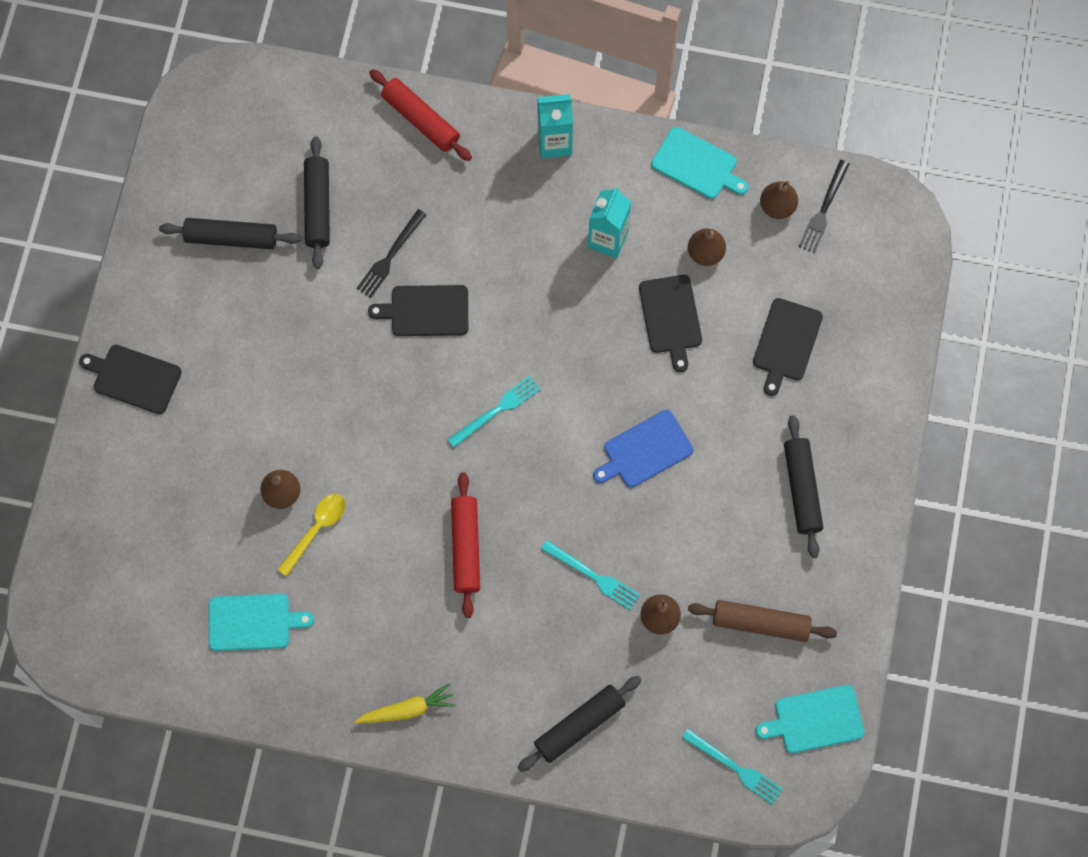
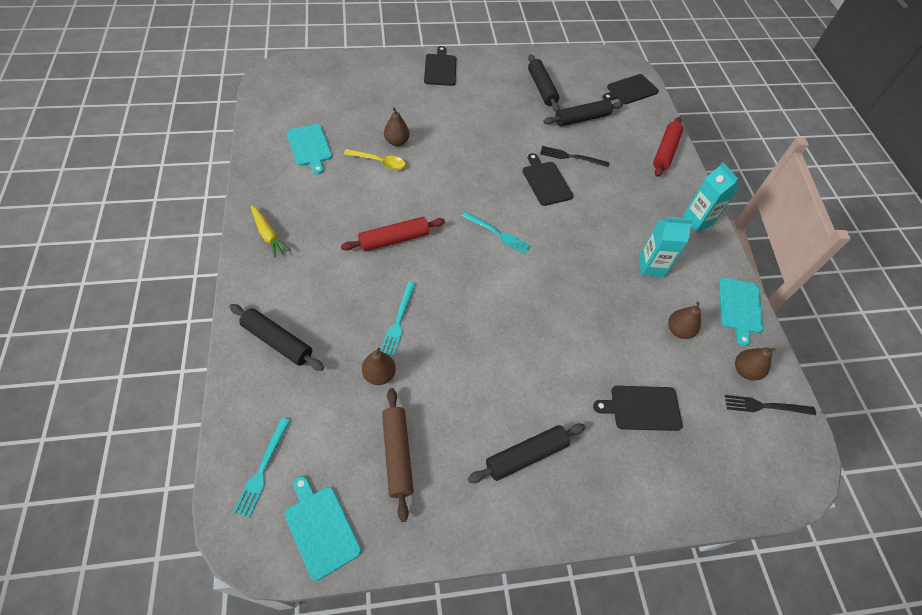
camera: 65 degrees right, 15 degrees down
(645, 450) = (508, 330): blue cutting board -> none
(671, 317) = (617, 320): black cutting board -> black cutting board (630, 90)

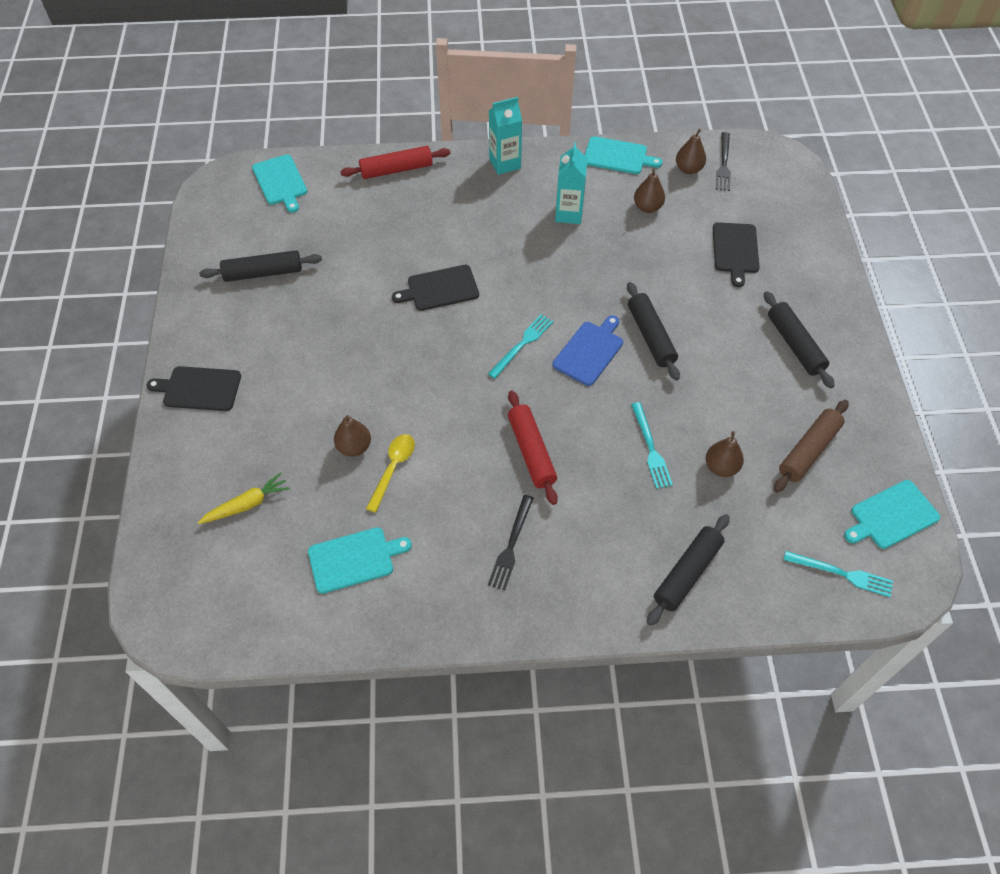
camera: 80 degrees left, 0 degrees up
(268, 235) = (523, 599): yellow carrot -> yellow carrot (247, 504)
(397, 454) = (808, 451): brown rolling pin -> brown rolling pin turned 45 degrees counterclockwise
(398, 320) = (650, 448): turquoise fork -> turquoise fork turned 60 degrees clockwise
(496, 279) = (589, 351): none -> blue cutting board
(571, 157) = (399, 258): black fork -> black fork (511, 545)
(582, 119) = (330, 238): black rolling pin -> black rolling pin (650, 336)
(630, 90) = (280, 182): black cutting board -> turquoise cutting board
(665, 151) = (396, 170): red rolling pin -> red rolling pin turned 45 degrees counterclockwise

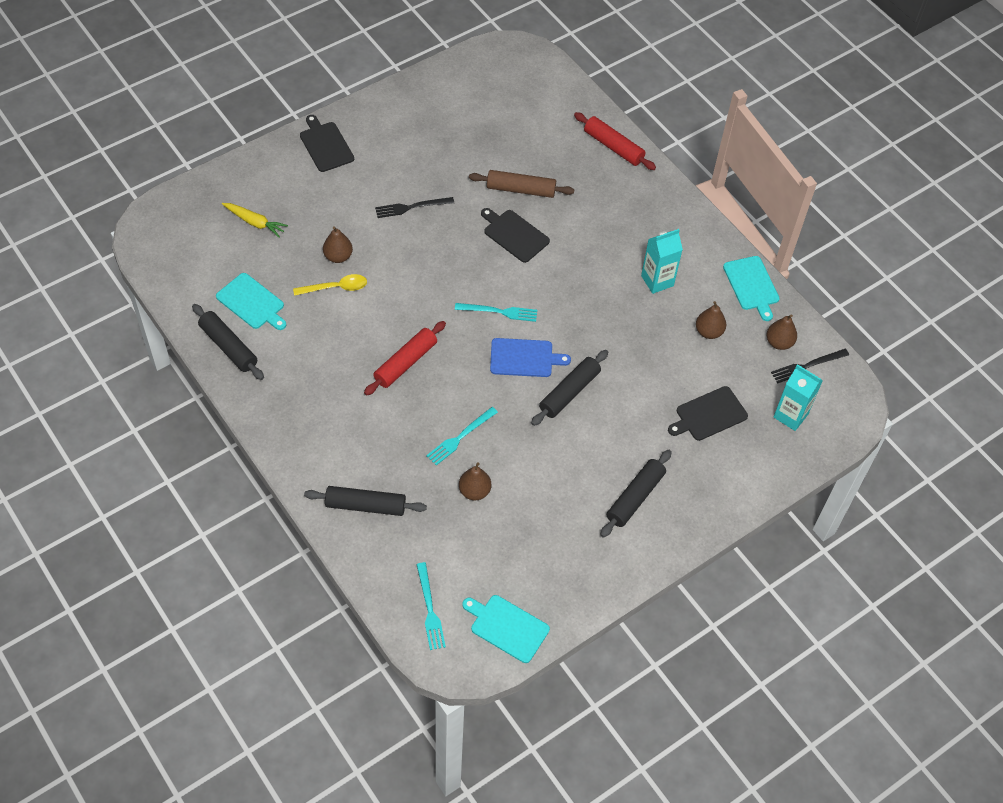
camera: 55 degrees right, 0 degrees up
(263, 273) = (449, 123): black rolling pin -> black rolling pin (228, 346)
(280, 182) = (543, 84): turquoise cutting board -> none
(505, 163) = (678, 212): turquoise carton -> turquoise carton (790, 415)
(511, 545) = (319, 387): black fork -> black fork (411, 207)
(808, 451) = (531, 546): brown rolling pin -> brown rolling pin (521, 189)

